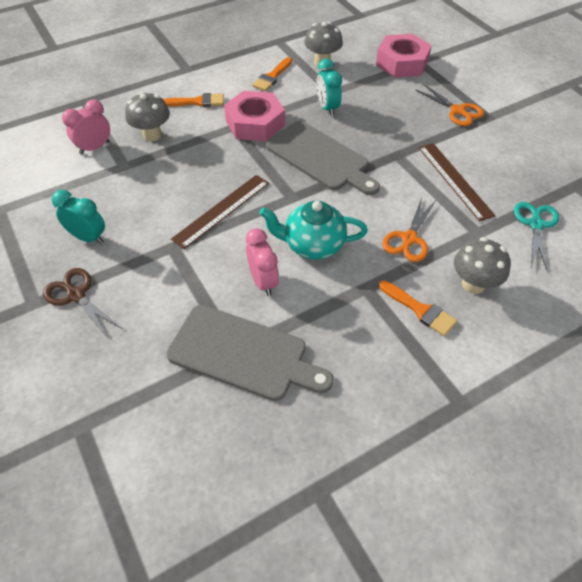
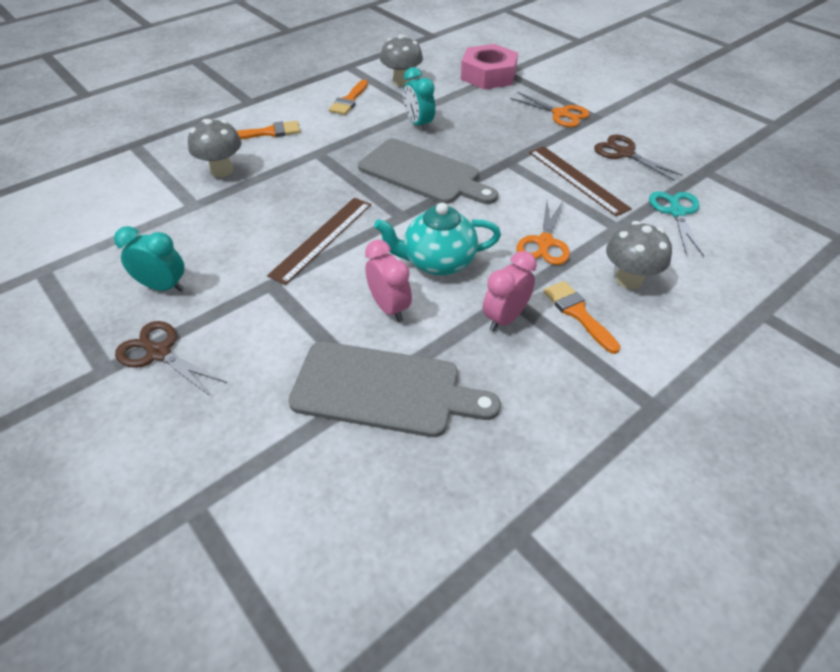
camera: 10 degrees left, 5 degrees down
(95, 148) = (154, 191): pink clock -> pink clock (505, 318)
(255, 123) = (340, 147): pink nut -> none
(420, 310) = (578, 313): orange brush -> orange brush turned 150 degrees counterclockwise
(505, 158) = (624, 153): none -> brown scissors

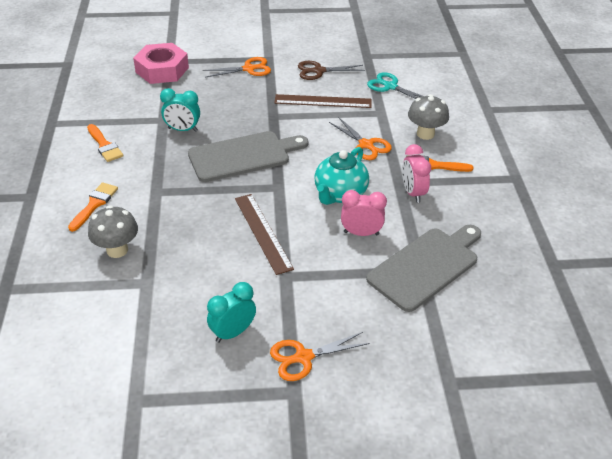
camera: 55 degrees left, 5 degrees down
(158, 352) = (303, 357): brown scissors -> orange scissors
(402, 82) = (115, 110): grey mushroom -> none

